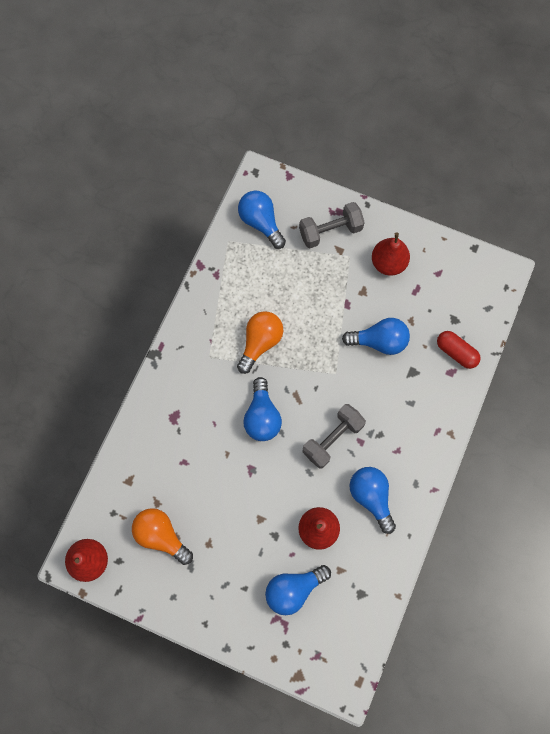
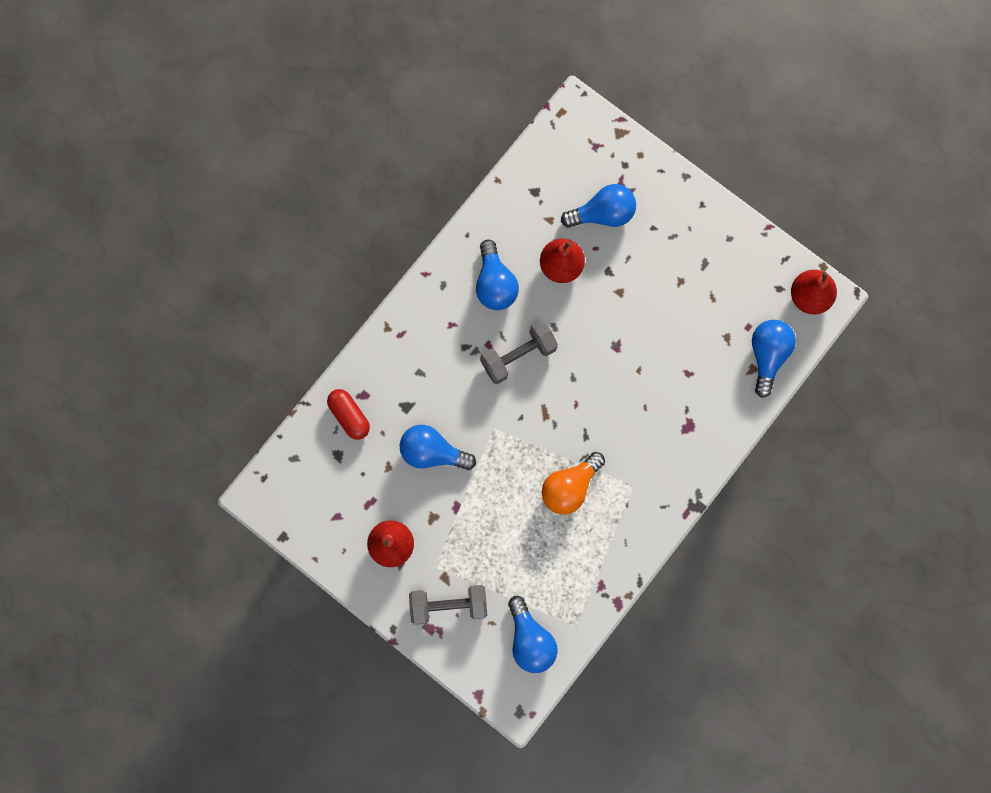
camera: 165 degrees left, 5 degrees up
(161, 536) = (729, 302): orange light bulb -> none
(262, 416) = (590, 401): blue light bulb -> blue light bulb (767, 356)

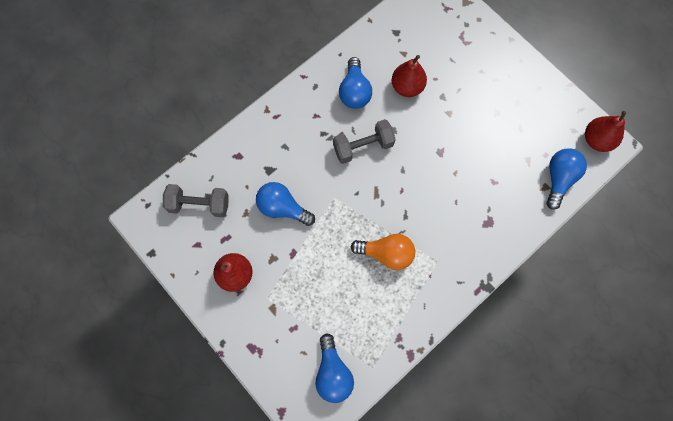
camera: 10 degrees right, 5 degrees down
(349, 416) = (224, 170): red capsule -> none
(449, 605) = (271, 331): grey dumbbell -> grey dumbbell (199, 204)
(570, 487) = (386, 253): orange light bulb -> orange light bulb turned 135 degrees counterclockwise
(603, 214) = (444, 55): blue light bulb -> none

